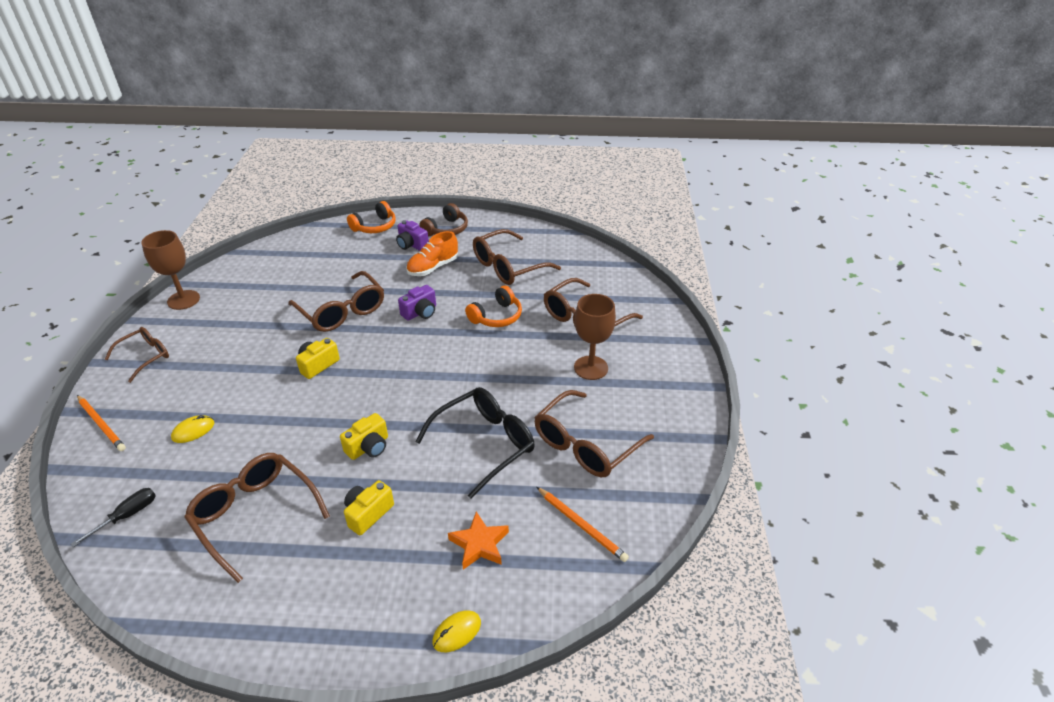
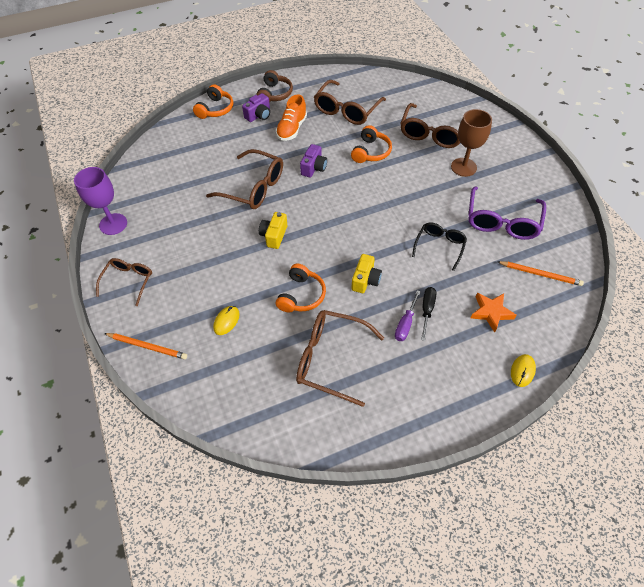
camera: 25 degrees left, 15 degrees up
(128, 515) = (238, 400): black screwdriver -> black screwdriver (427, 310)
(183, 300) = (113, 224): brown goblet -> purple goblet
(288, 435) = (301, 295): none -> orange headphones
(368, 513) = (405, 324): yellow camera -> purple screwdriver
(411, 245) = (259, 115): purple camera -> purple camera turned 60 degrees counterclockwise
(484, 444) = (439, 246): black glasses -> black glasses, size x0.62
(586, 444) = (502, 221): brown glasses -> purple glasses

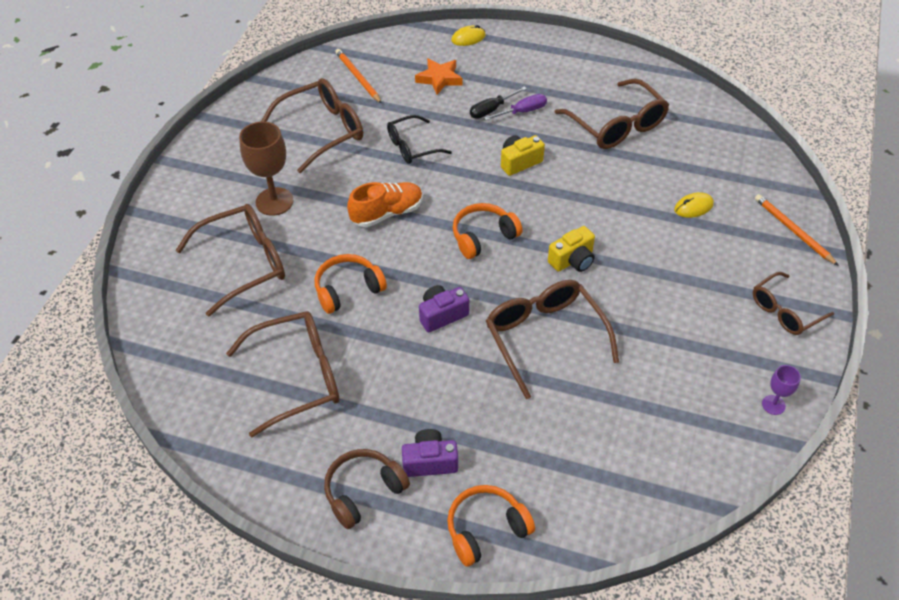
camera: 140 degrees left, 5 degrees down
(113, 224) = (773, 405): purple goblet -> purple goblet, size x0.51
(292, 129) = (407, 398): orange shoe -> orange shoe (387, 213)
(301, 295) = (596, 186): orange headphones -> orange headphones (483, 236)
(502, 221) = (322, 131): purple glasses -> brown glasses

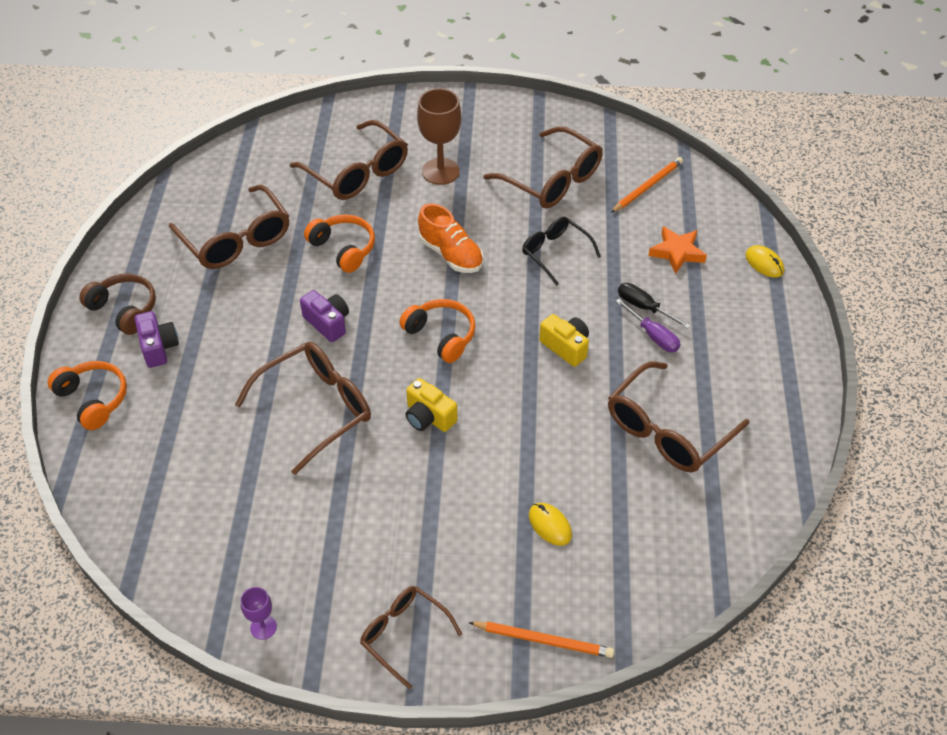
camera: 75 degrees right, 0 degrees up
(793, 231) = (543, 640): orange pencil -> orange pencil turned 60 degrees clockwise

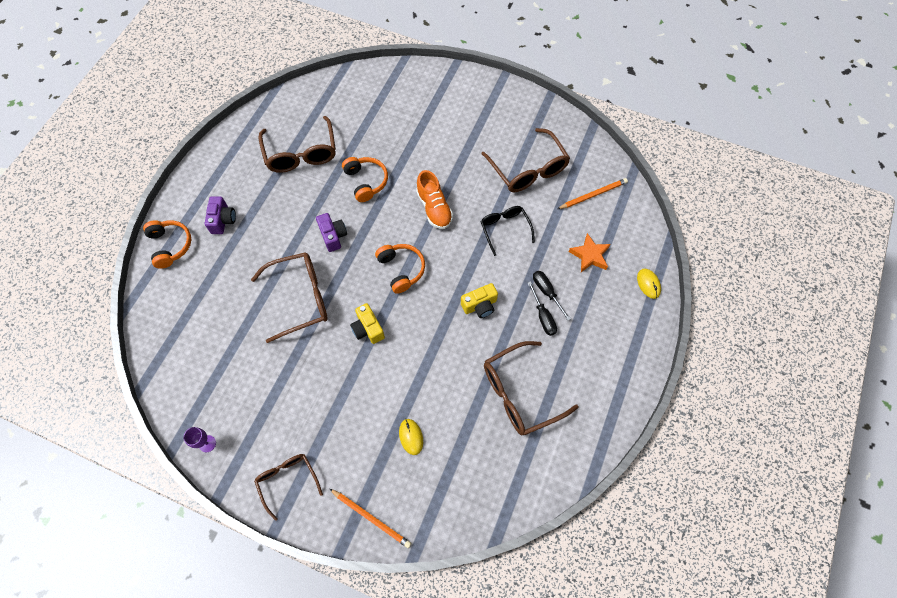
camera: 20 degrees right, 15 degrees up
(124, 309) = (213, 185): brown headphones -> none
(357, 172) = (399, 123): brown glasses -> none
(440, 171) = (455, 139): brown goblet -> none
(566, 347) = (480, 305): yellow camera -> yellow camera turned 90 degrees clockwise
(653, 336) = (543, 317): purple screwdriver -> black screwdriver

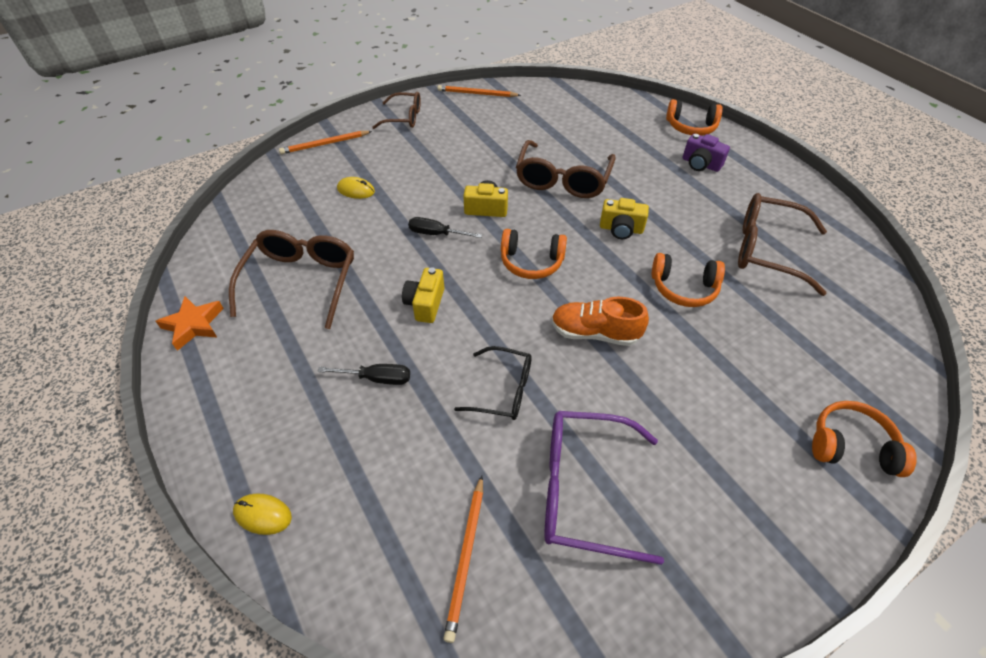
camera: 125 degrees right, 15 degrees down
(207, 443) = (477, 94): purple goblet -> orange pencil
(333, 236) = (621, 229): purple camera -> yellow camera
(424, 85) = (851, 446): none -> orange headphones
(528, 169) = (584, 489): brown glasses -> purple glasses
(543, 317) = (352, 354): black screwdriver -> black screwdriver (436, 234)
(590, 255) = (375, 468): orange star -> orange star (193, 325)

